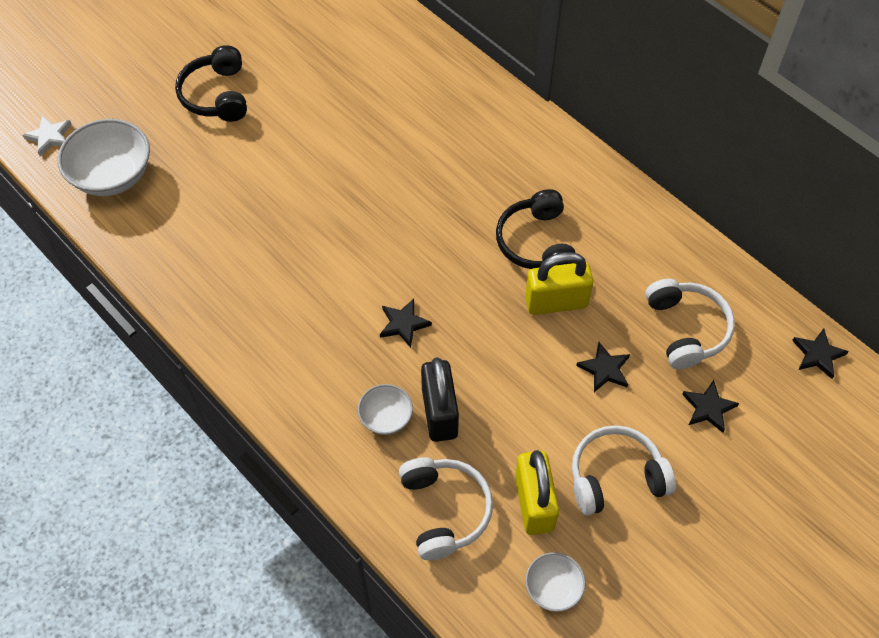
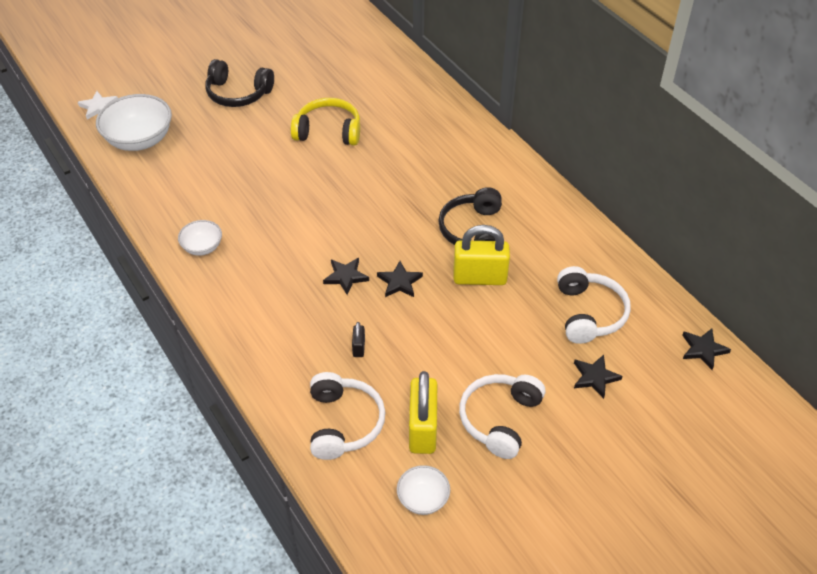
camera: 10 degrees right, 10 degrees down
(216, 95) = (238, 93): black headphones -> black headphones turned 75 degrees counterclockwise
(338, 132) = (328, 131): none -> yellow headphones
(386, 417) = (312, 344): white bowl -> white bowl (202, 247)
(439, 413) = (359, 347): black padlock -> black padlock, size x0.45
(604, 369) = (509, 334): black star -> black star (399, 282)
(615, 476) = (499, 419): white headphones -> white headphones turned 60 degrees counterclockwise

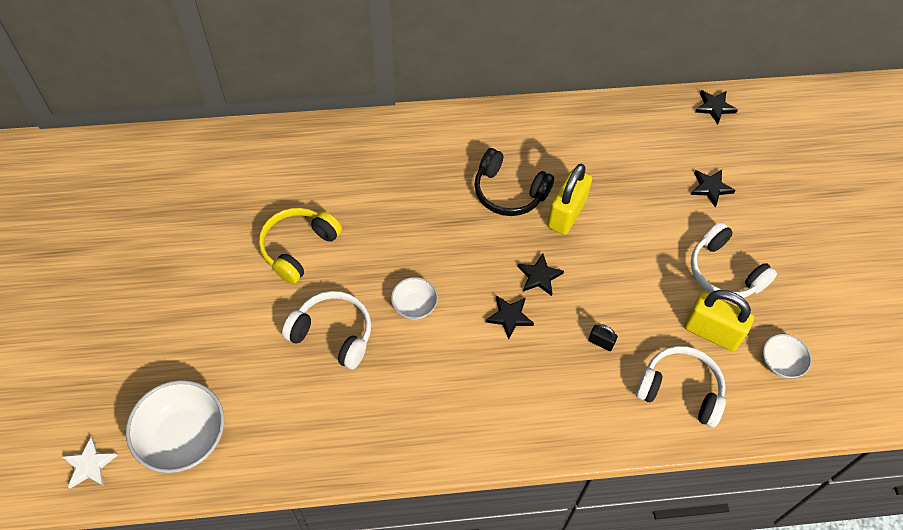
camera: 65 degrees left, 10 degrees up
(202, 247) = (398, 430): white bowl -> white bowl (414, 306)
(238, 93) = (176, 308): black headphones -> none
(589, 313) = (645, 158): white headphones -> white headphones (333, 334)

